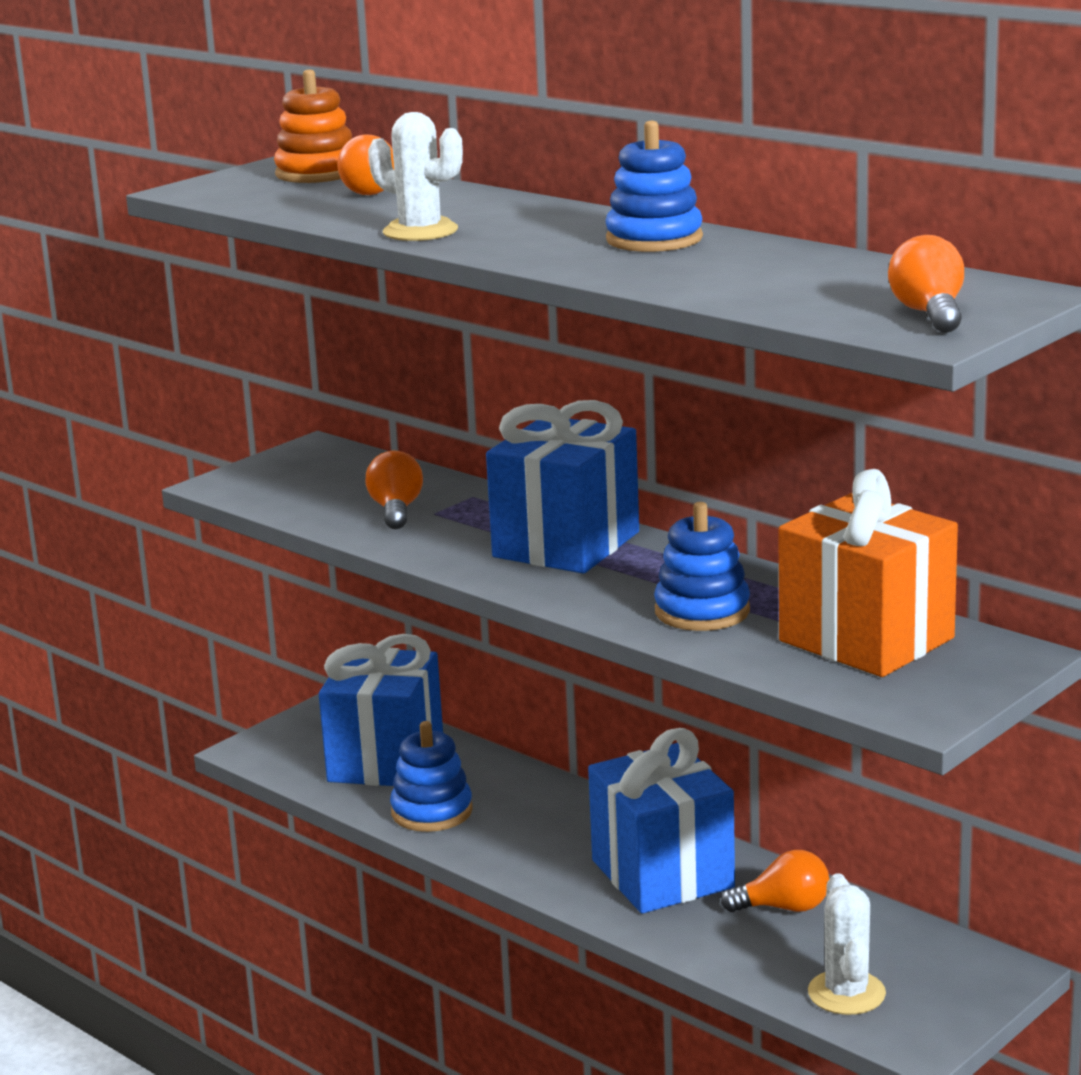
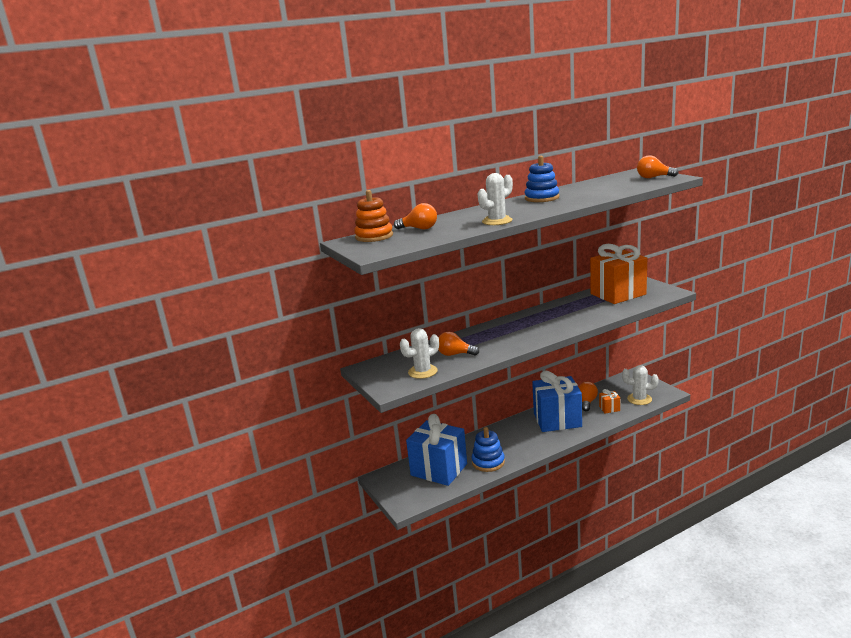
camera: 70 degrees left, 0 degrees up
(304, 497) = (422, 372): none -> white cactus
(566, 544) = (513, 328): blue gift -> none
(702, 611) = (585, 312): blue stacking toy -> none
(763, 947) = (609, 408): none -> orange gift

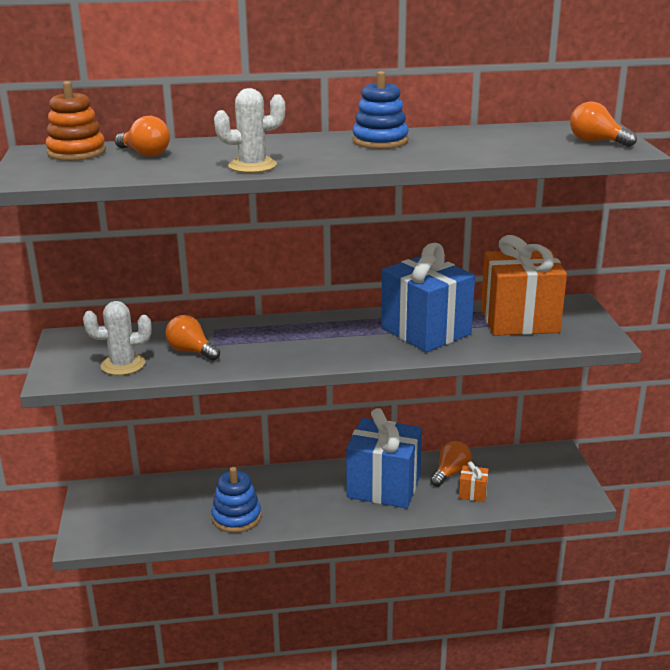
camera: 20 degrees right, 5 degrees up
(439, 470) = (168, 506): blue gift -> blue gift (425, 331)
(639, 399) = (530, 493): white cactus -> none

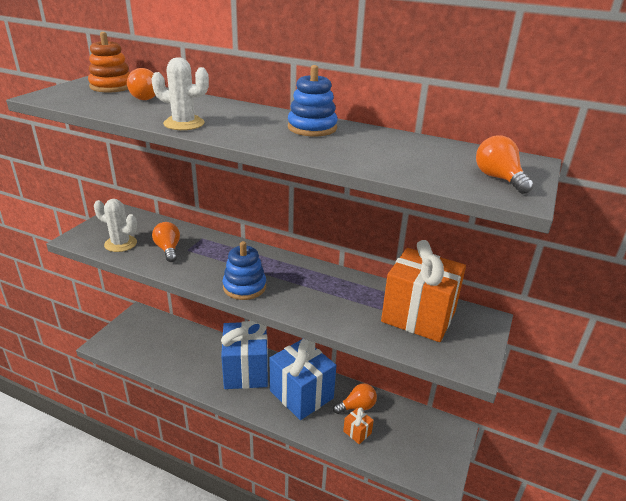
camera: 30 degrees right, 5 degrees up
(236, 517) = (192, 371): blue stacking toy -> blue stacking toy (244, 287)
(425, 331) = (334, 296): blue gift -> blue gift (246, 371)

